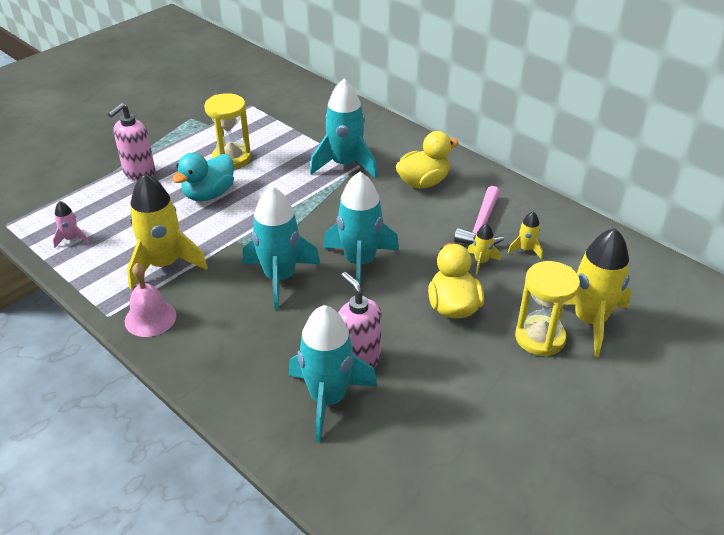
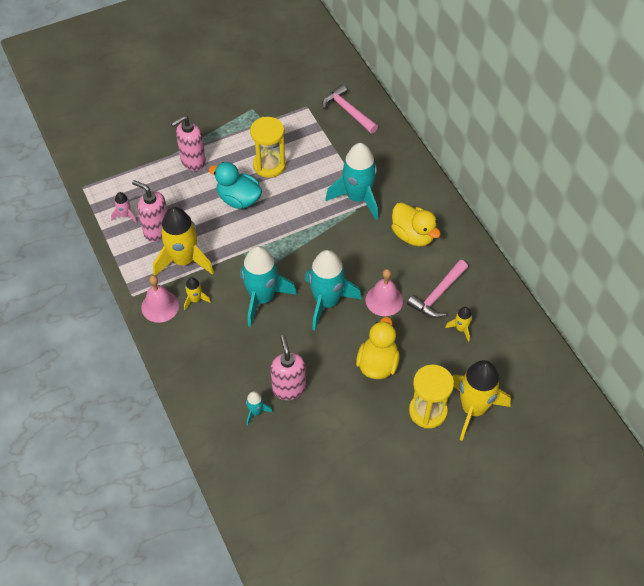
camera: 20 degrees right, 15 degrees up
(118, 244) = (156, 230): none -> pink soap dispenser
(209, 194) = (238, 199): turquoise duck -> turquoise duck turned 60 degrees clockwise
(297, 100) = (348, 111): none -> pink hammer
(328, 399) = (256, 412): turquoise rocket -> turquoise rocket, size x0.45
(423, 182) = (413, 235): yellow duck -> yellow duck turned 60 degrees clockwise
(425, 245) = (384, 300): none -> pink bell
(481, 262) = (419, 329): yellow rocket -> yellow rocket (195, 299)

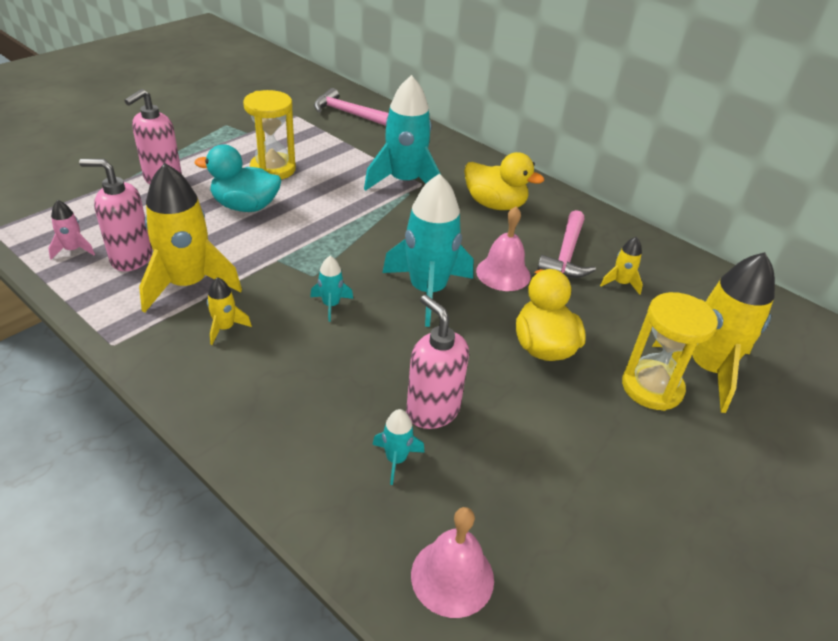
camera: 25 degrees left, 15 degrees down
(160, 306) = (167, 348): pink bell -> pink bell (452, 577)
(262, 298) = (331, 305): turquoise rocket -> turquoise rocket, size x0.45

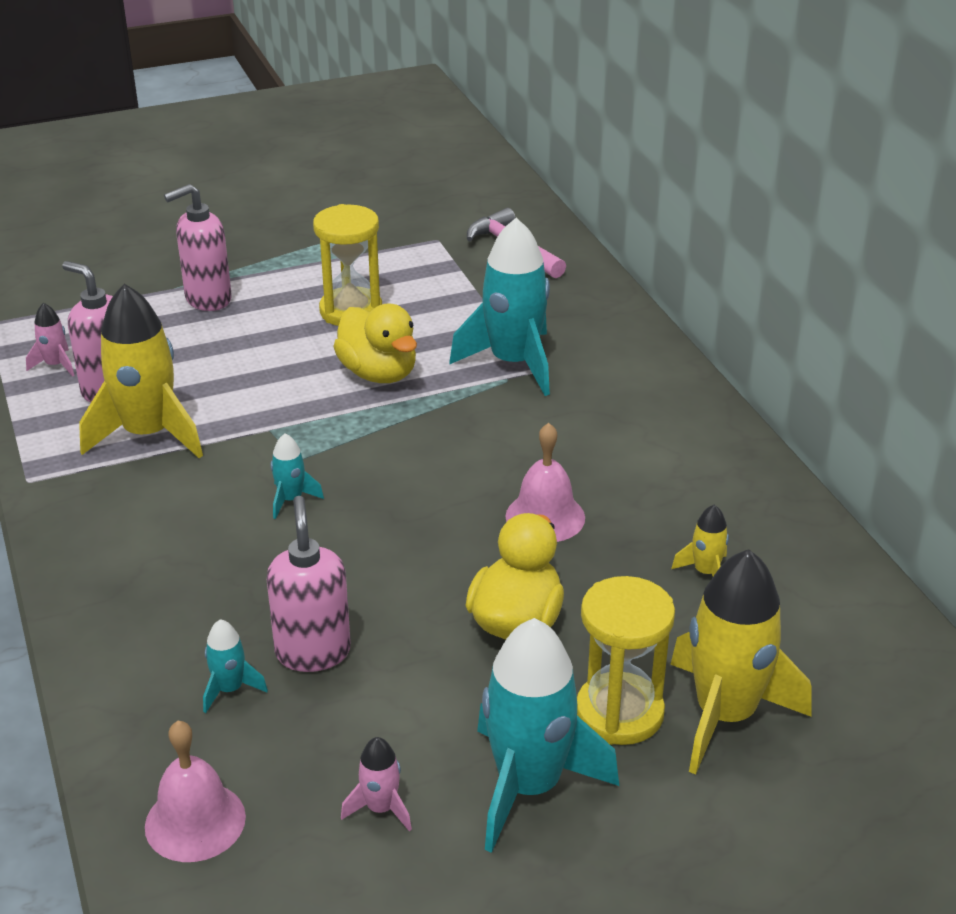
camera: 30 degrees right, 5 degrees down
(225, 328) = (153, 494): yellow rocket -> none
(245, 206) = (280, 354): turquoise duck -> none
(427, 291) = (424, 513): turquoise rocket -> turquoise rocket (529, 786)
(495, 204) = (617, 422): yellow duck -> yellow duck (378, 373)
(566, 255) = (660, 515): pink hammer -> none
(570, 511) = (380, 808): none -> pink rocket

